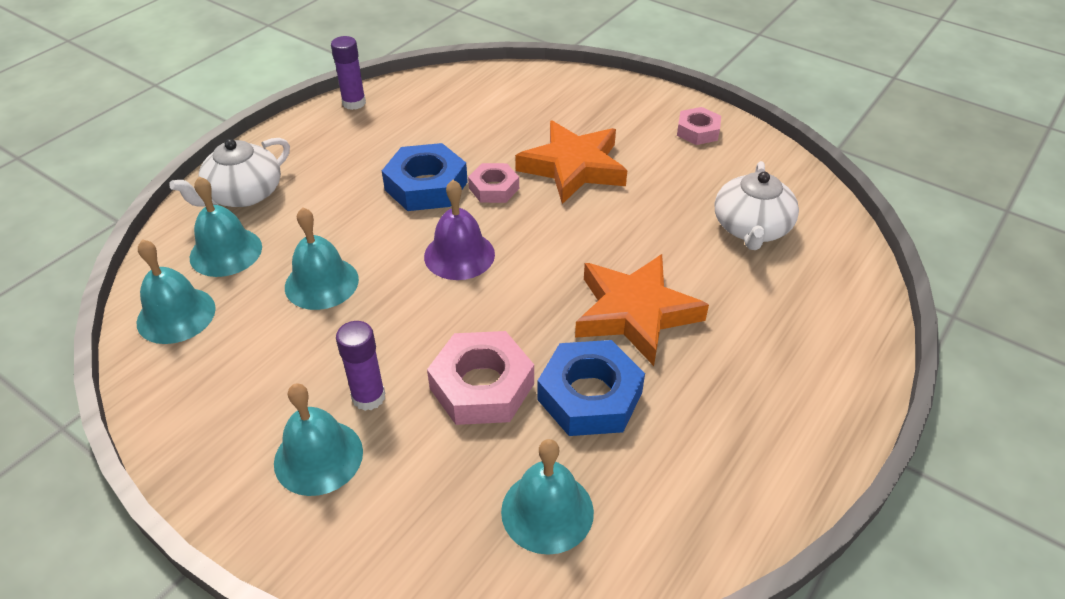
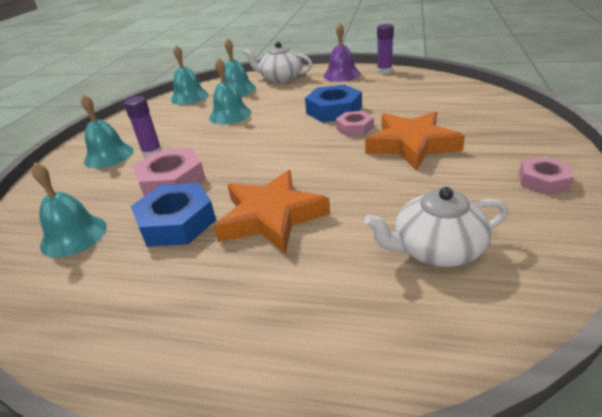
camera: 70 degrees right, 10 degrees down
(459, 255) = (281, 139): purple bell -> purple bell (341, 75)

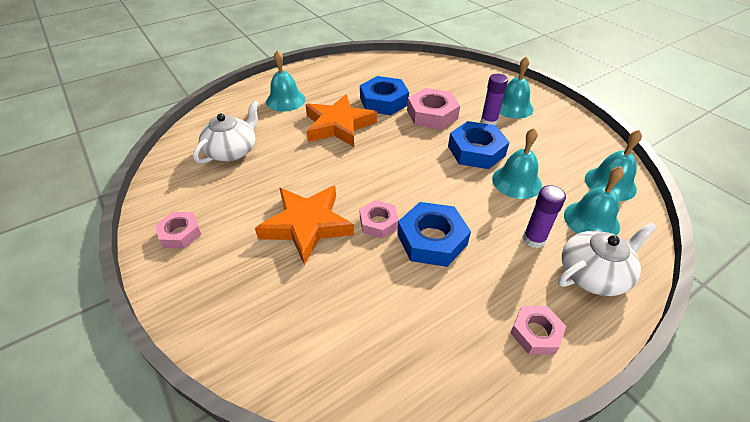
camera: 130 degrees right, 10 degrees up
(74, 235) = (420, 76): turquoise bell -> turquoise bell (285, 100)
(210, 139) = (476, 151): none -> blue nut
(341, 75) = (535, 333): purple bell -> pink nut
(384, 71) = (491, 385): purple glue stick -> purple glue stick (534, 239)

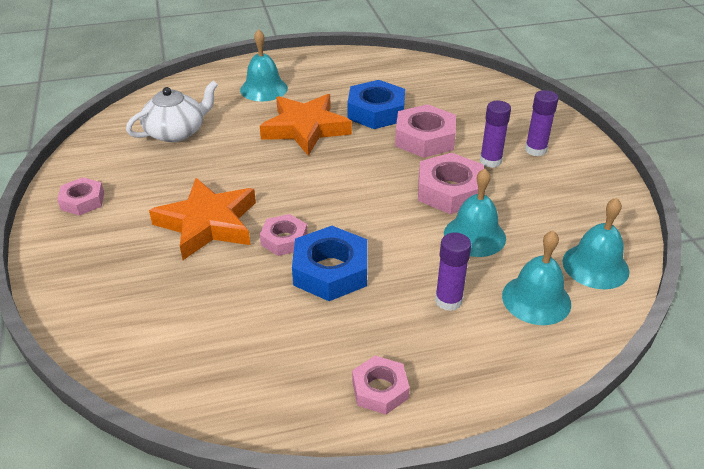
camera: 20 degrees right, 5 degrees down
(476, 151) = (449, 191): blue nut -> pink nut
(512, 107) = (535, 150): turquoise bell -> purple glue stick
(593, 274) = (493, 354): white teapot -> none

